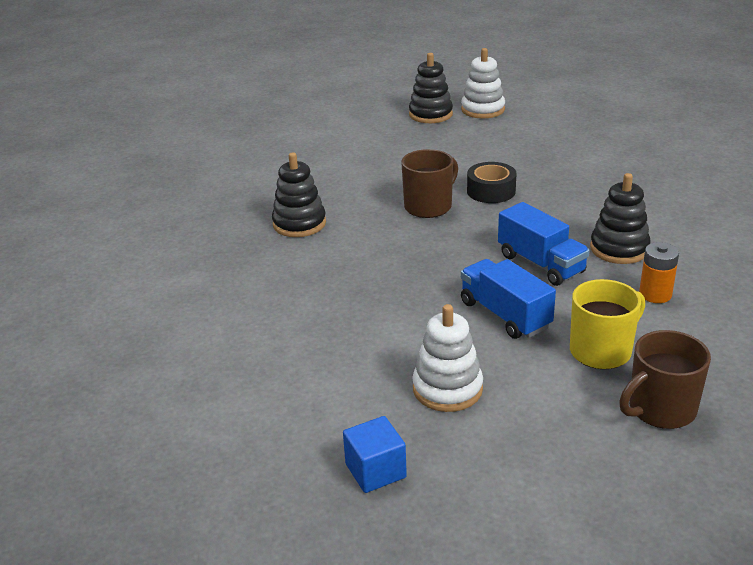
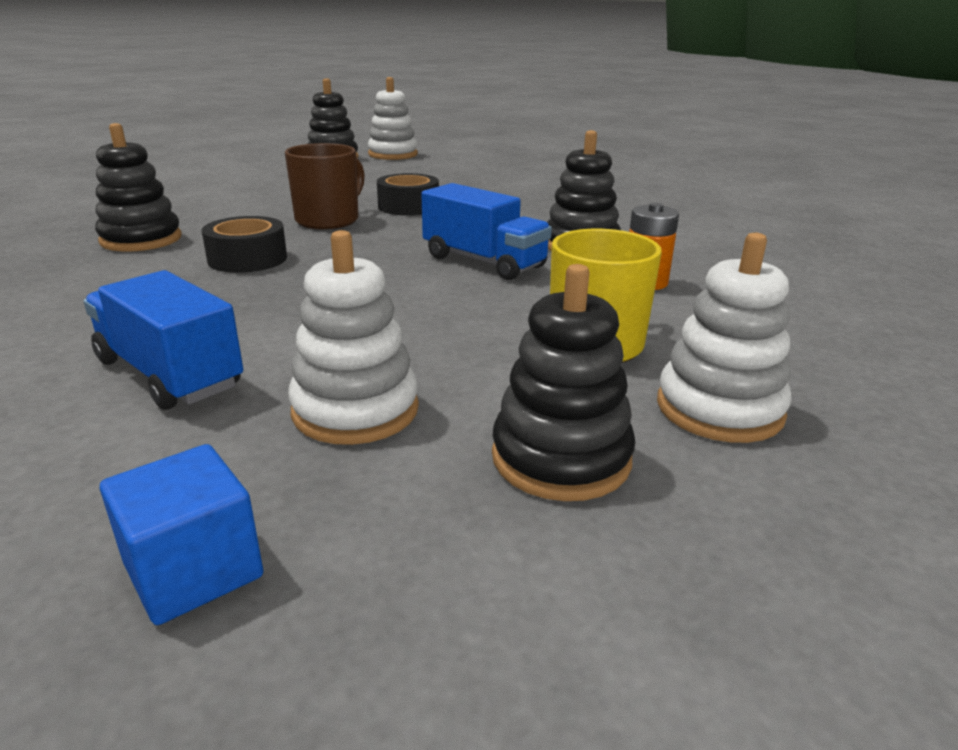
camera: 15 degrees left, 5 degrees down
(374, 250) = (247, 259): none -> black tape
(505, 315) = (442, 313): blue truck -> blue truck (169, 374)
(556, 432) = (561, 458): none -> black stacking toy
(660, 409) = (719, 409): brown mug -> white stacking toy

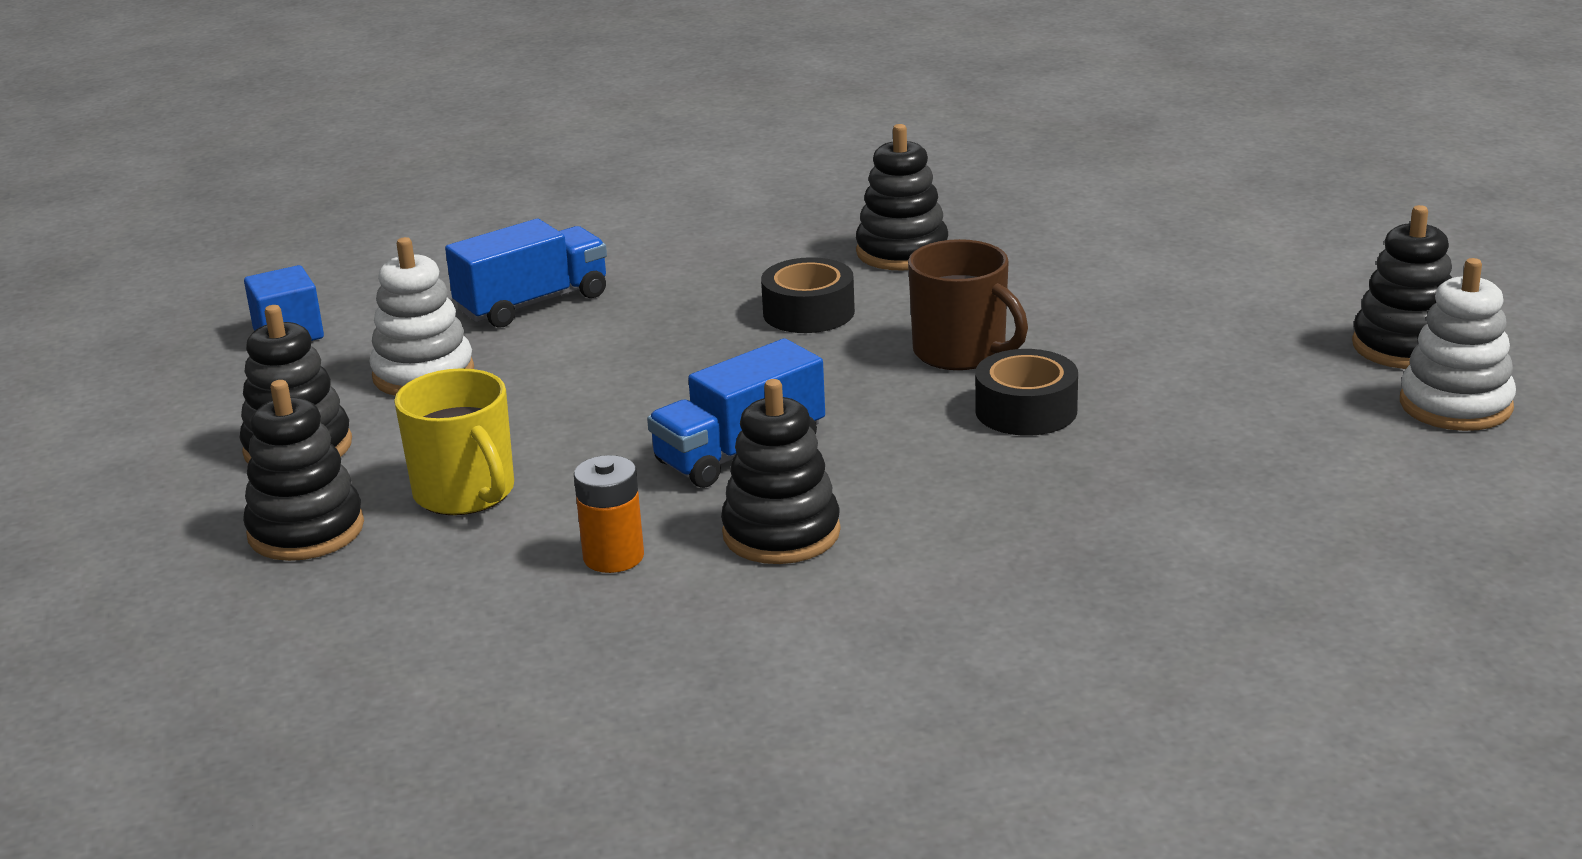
camera: 105 degrees right, 0 degrees up
(719, 409) = (306, 530): white stacking toy -> black stacking toy

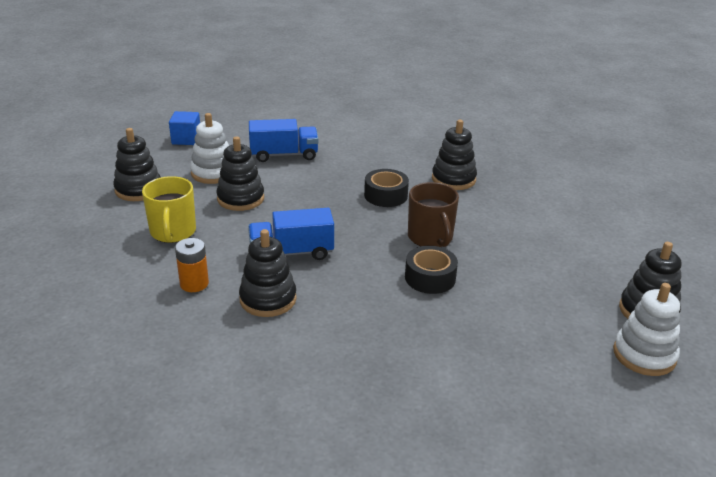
camera: 25 degrees right, 5 degrees up
(306, 530) = (103, 227): black stacking toy -> black stacking toy (240, 199)

